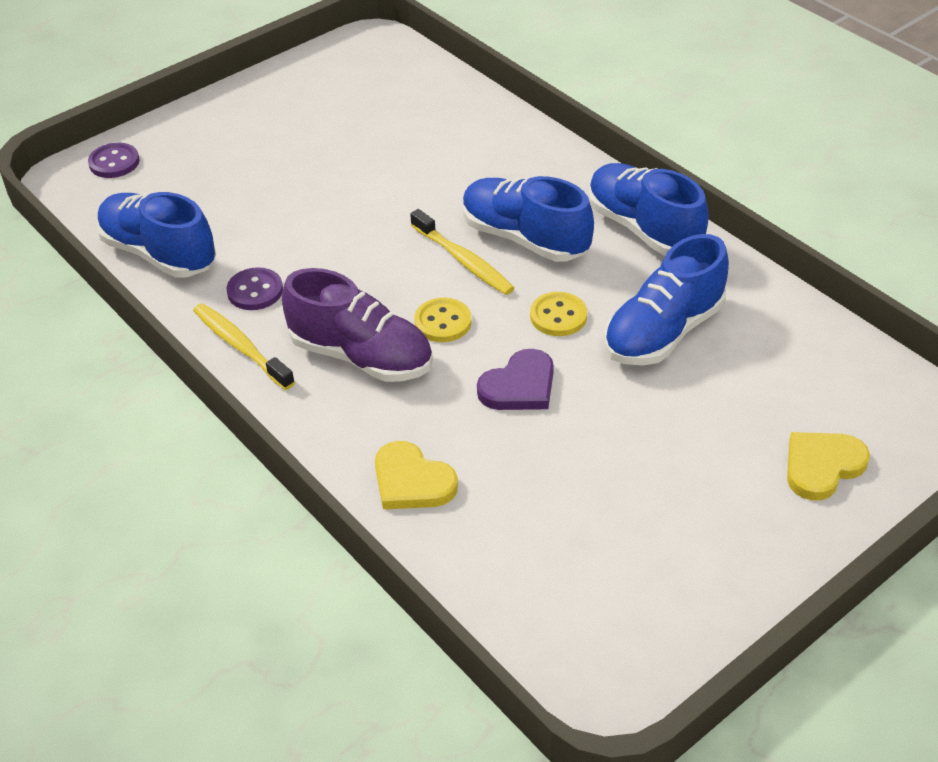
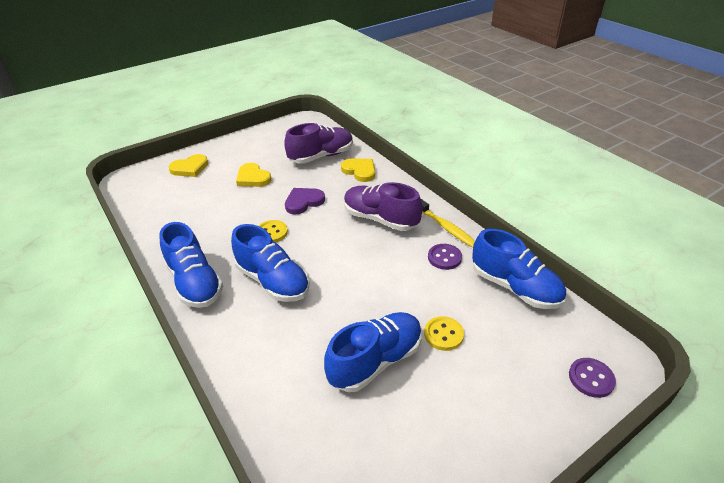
camera: 175 degrees left, 5 degrees down
(443, 322) = (335, 233): yellow button -> yellow button (443, 334)
(463, 260) = (316, 269): yellow toothbrush -> none
(514, 527) = (321, 156): none -> purple shoe
(655, 445) = (253, 178): none -> yellow heart
(663, 332) = (221, 221): blue shoe -> blue shoe (376, 361)

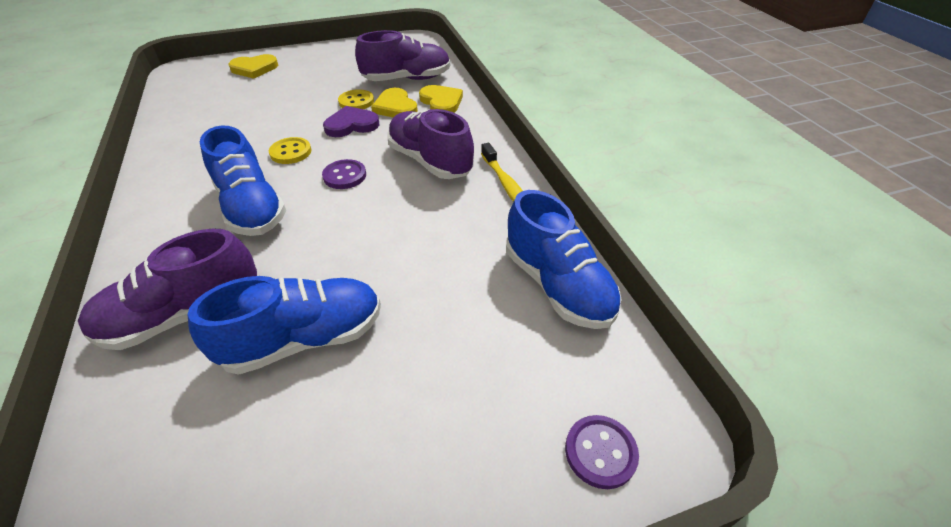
camera: 15 degrees right, 5 degrees up
(195, 283) = (165, 191): blue shoe -> none
(253, 178) = (313, 89): yellow heart -> yellow heart (395, 107)
(281, 367) = (183, 315): none -> purple shoe
(443, 334) = (417, 326): yellow button -> yellow button (356, 102)
(444, 258) = (482, 224): purple button -> purple button (344, 176)

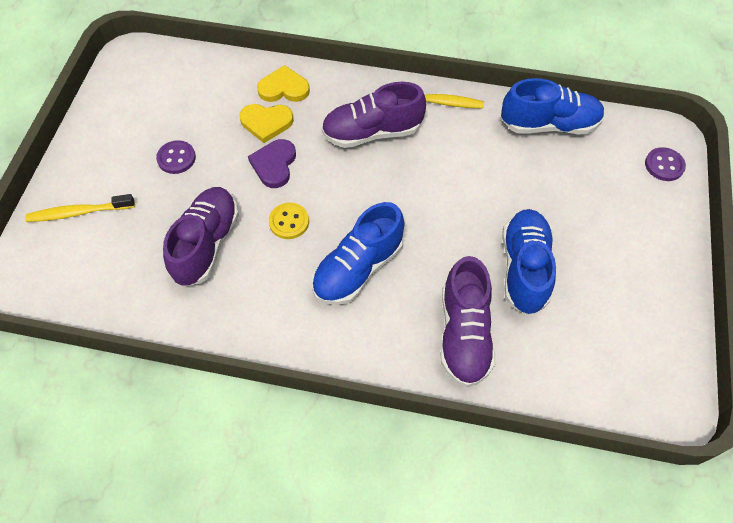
camera: 60 degrees left, 15 degrees up
(251, 208) = (358, 268): blue shoe -> blue shoe turned 135 degrees clockwise
(254, 69) = (79, 212): yellow heart -> yellow toothbrush
(344, 176) = (354, 194): purple button -> purple button (176, 158)
(356, 102) = (232, 147): yellow button -> none
(407, 79) = (218, 95): purple shoe -> purple shoe (206, 244)

